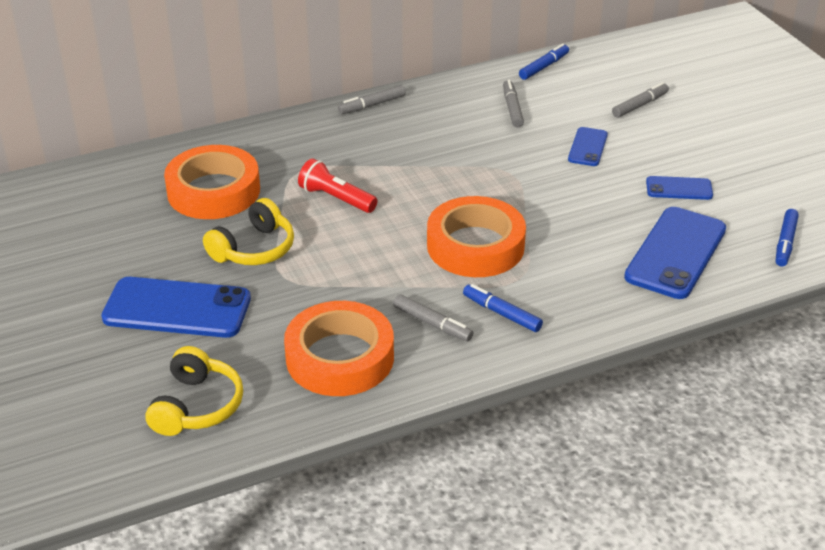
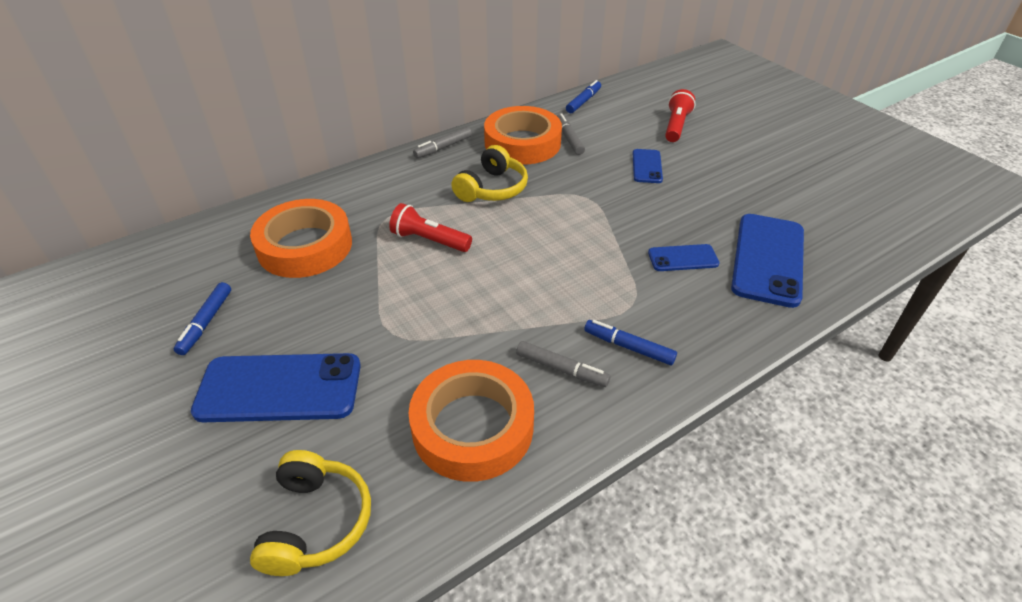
camera: 10 degrees left, 5 degrees up
(254, 249) = (355, 305): yellow headphones -> yellow headphones (492, 188)
(475, 246) = (578, 274): orange tape -> orange tape (522, 143)
(640, 105) = (676, 126): grey marker -> red flashlight
(679, 189) = (742, 196): blue phone -> blue phone (683, 258)
(785, 243) = (859, 237): blue marker -> blue marker (206, 323)

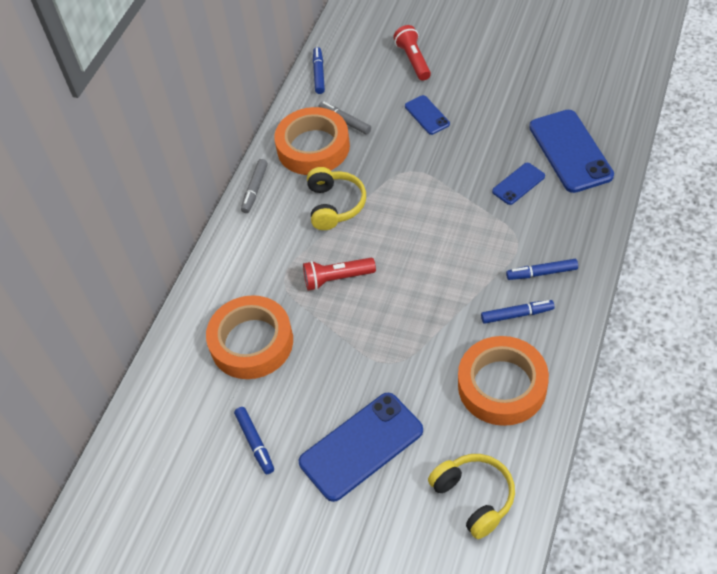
camera: 30 degrees left, 10 degrees up
(561, 369) = (517, 315): grey marker -> blue marker

